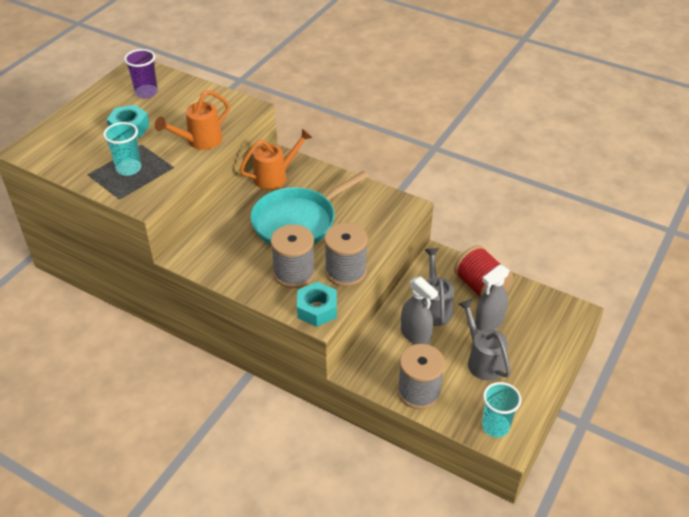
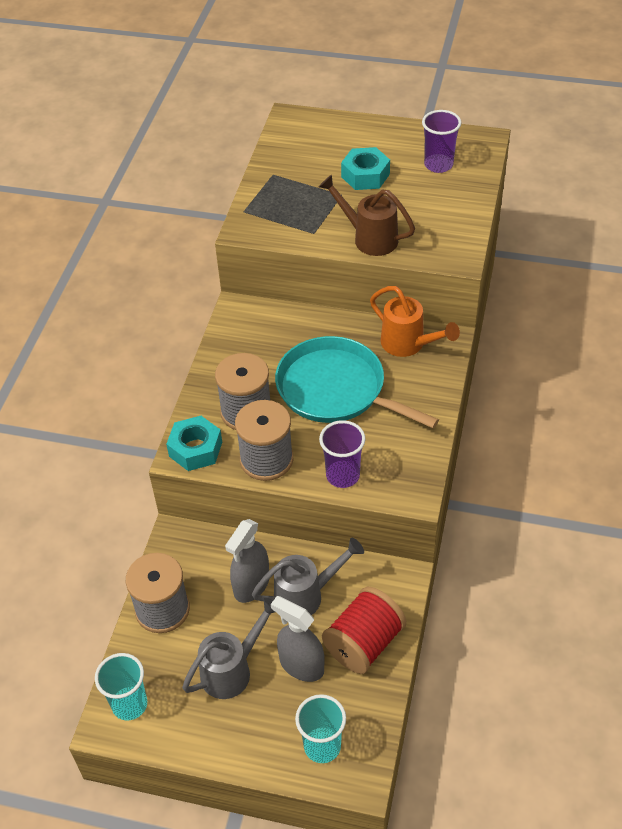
camera: 75 degrees right, 5 degrees up
(129, 168) = (295, 200): turquoise cup -> turquoise cup (322, 746)
(200, 141) = (369, 238): orange watering can -> brown watering can
(378, 236) = (342, 475): none -> purple cup

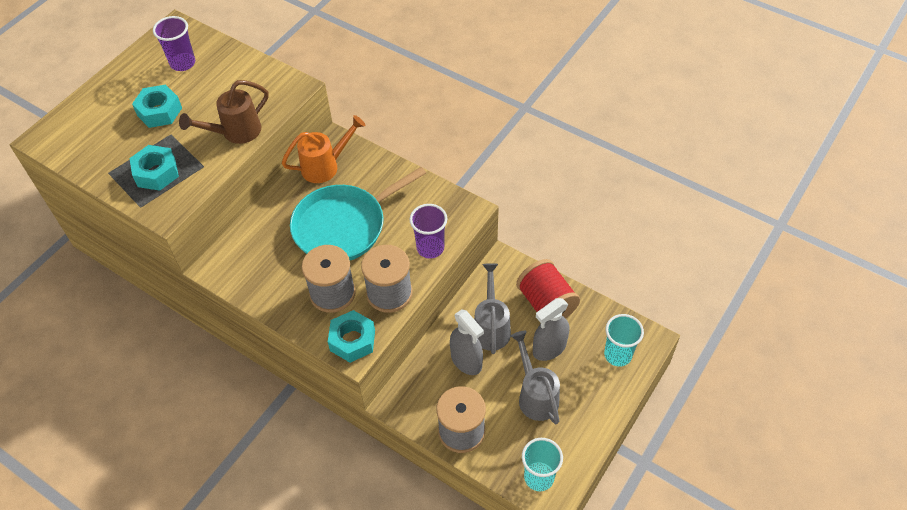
camera: 70 degrees left, 5 degrees up
(288, 205) = (156, 173): none -> turquoise nut

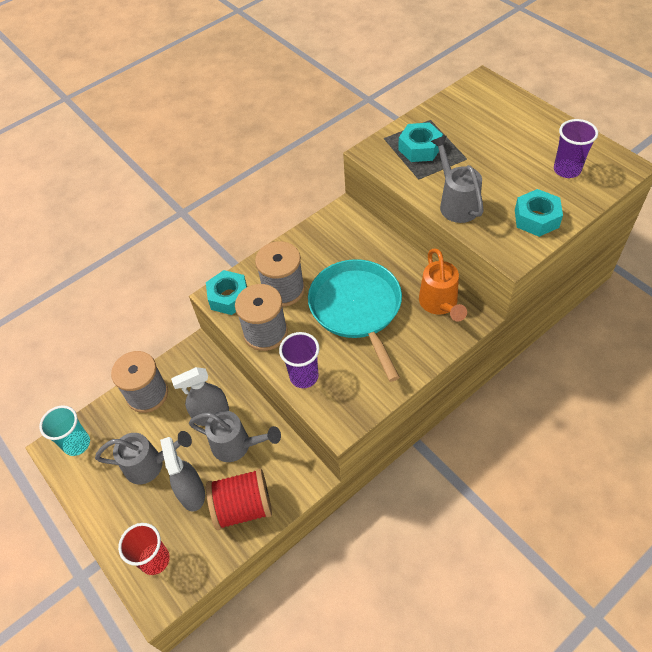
camera: 110 degrees right, 0 degrees up
(159, 111) = (499, 152): turquoise nut -> turquoise nut (536, 218)
(236, 132) = (456, 203): brown watering can -> grey watering can
(618, 355) = (155, 560): turquoise cup -> red cup

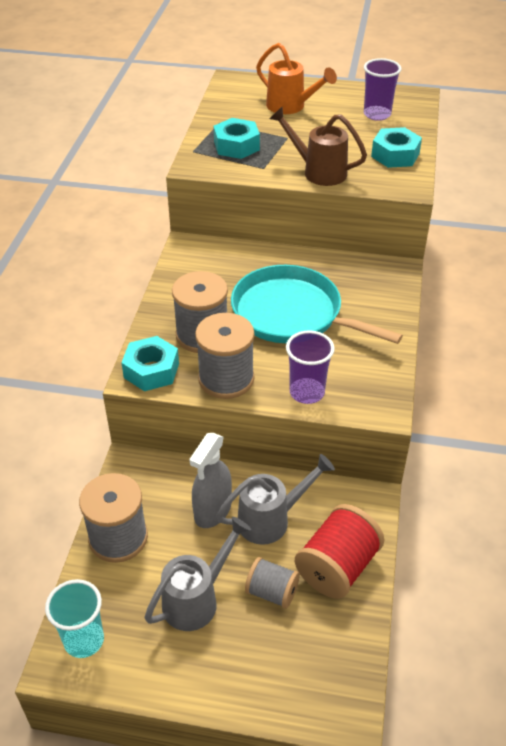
camera: 45 degrees left, 10 degrees down
(155, 560) = (302, 680): red cup -> none
(192, 493) = (272, 592): grey spray bottle -> grey spool
(440, 304) = (359, 274): orange watering can -> orange watering can (290, 107)
(456, 203) = (318, 171): grey watering can -> brown watering can

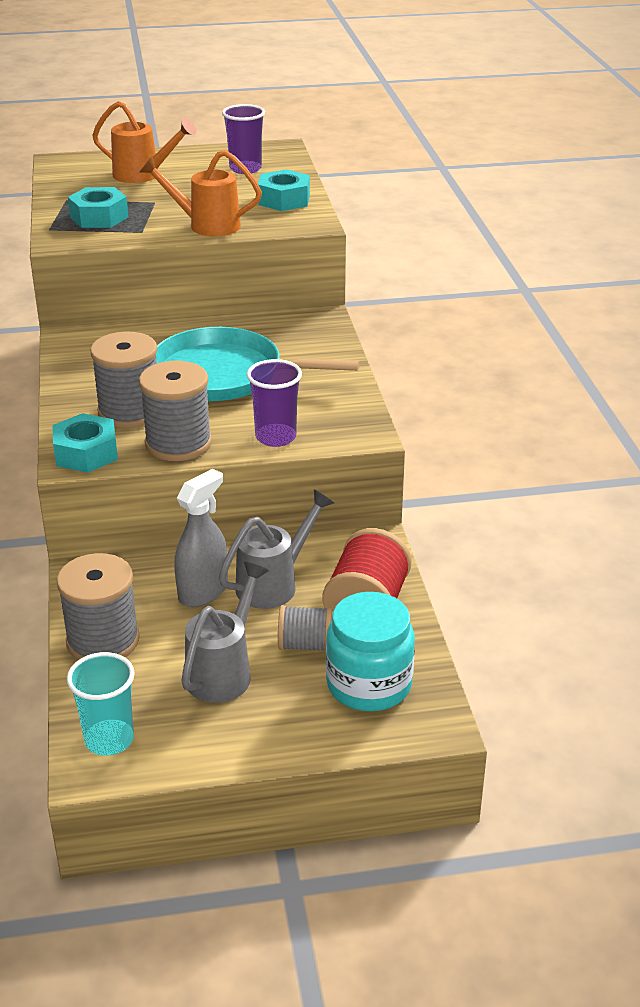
camera: 20 degrees left, 10 degrees down
(212, 510) = (203, 591): grey spray bottle -> grey spray bottle turned 150 degrees counterclockwise
(307, 652) = (369, 685): none -> turquoise jar
(318, 171) = (206, 225): brown watering can -> orange watering can

